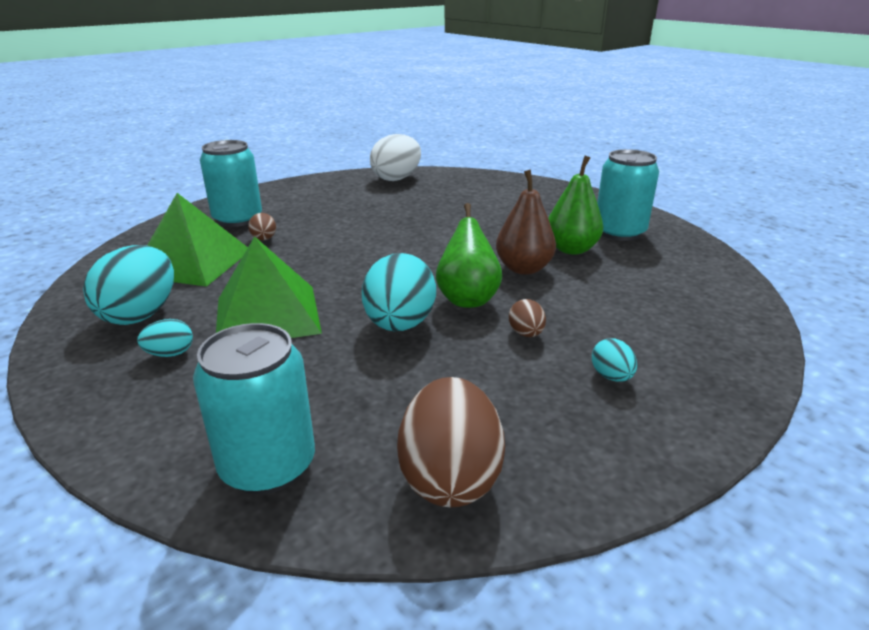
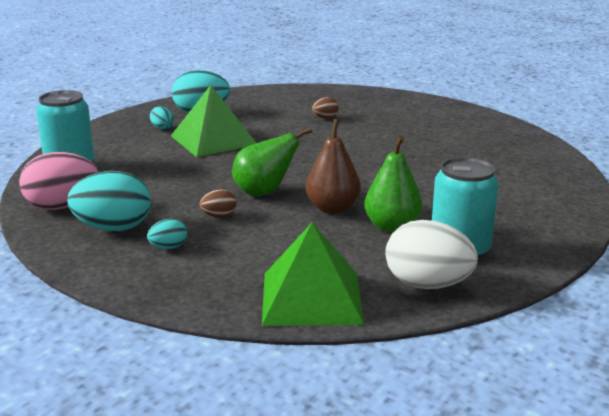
camera: 75 degrees right, 5 degrees down
(192, 262) = (274, 108): green pyramid -> green pyramid (311, 297)
(238, 219) = (355, 104): turquoise can -> none
(396, 178) = (510, 138): white egg -> white egg (427, 285)
(399, 325) = (215, 176): turquoise egg -> turquoise egg (113, 228)
(450, 477) = (62, 206): brown egg -> pink egg

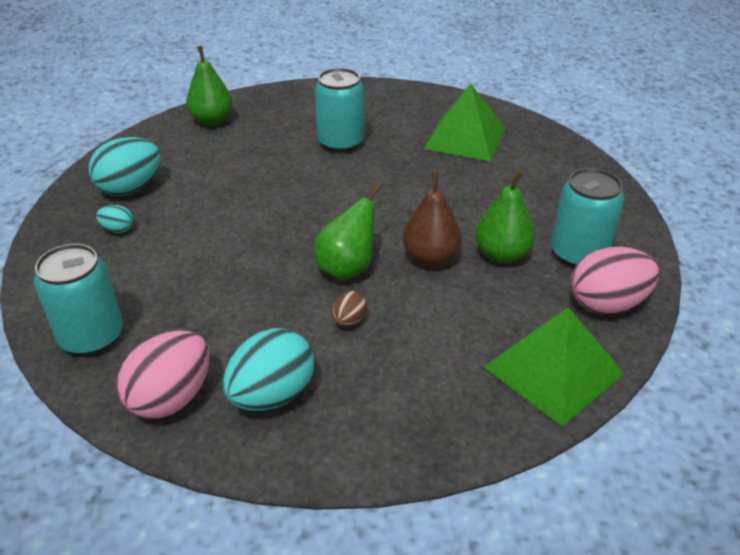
camera: 40 degrees left, 15 degrees up
(168, 247) = (361, 387): turquoise egg -> none
(213, 140) = (200, 222): green pyramid -> green pyramid (465, 138)
(309, 95) = (212, 120): none -> green pear
(325, 118) = (269, 146): brown egg -> none
(380, 131) = (341, 142): none -> turquoise can
(427, 285) = (607, 304): white egg -> pink egg

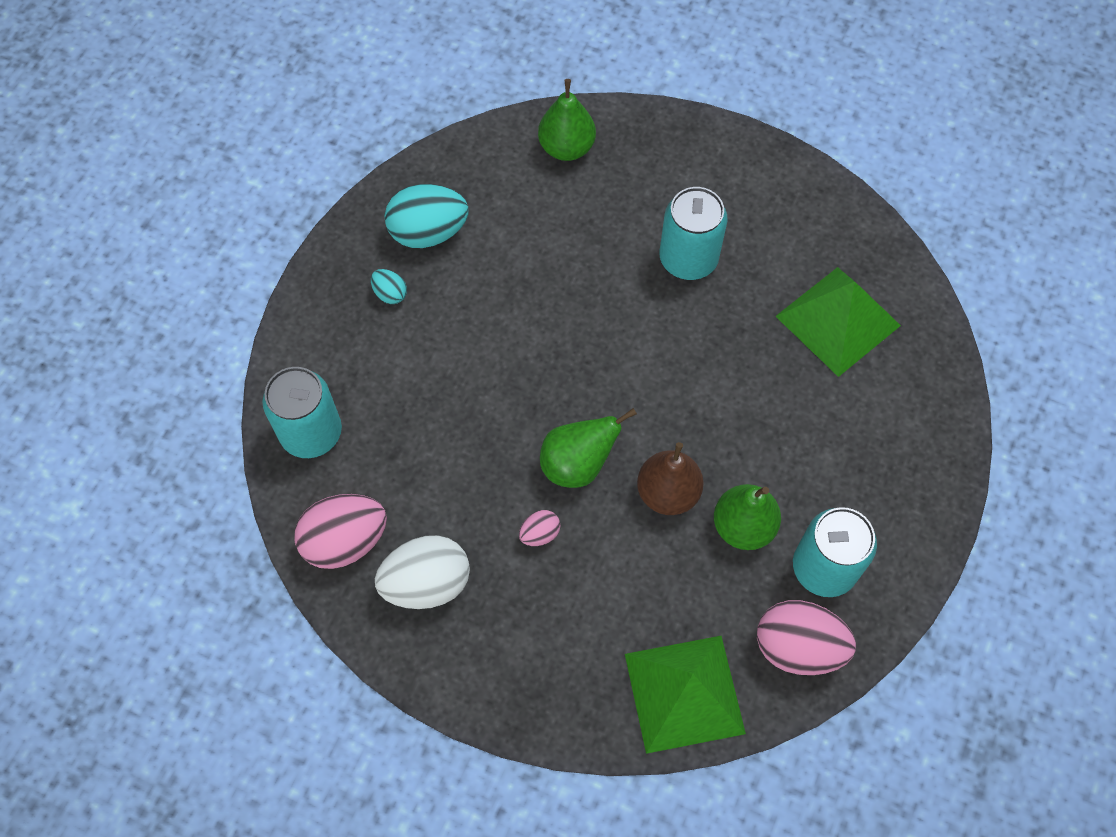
camera: 30 degrees right, 25 degrees up
(272, 395) = (426, 583): turquoise egg -> white egg
(349, 321) = (540, 534): brown egg -> pink egg

